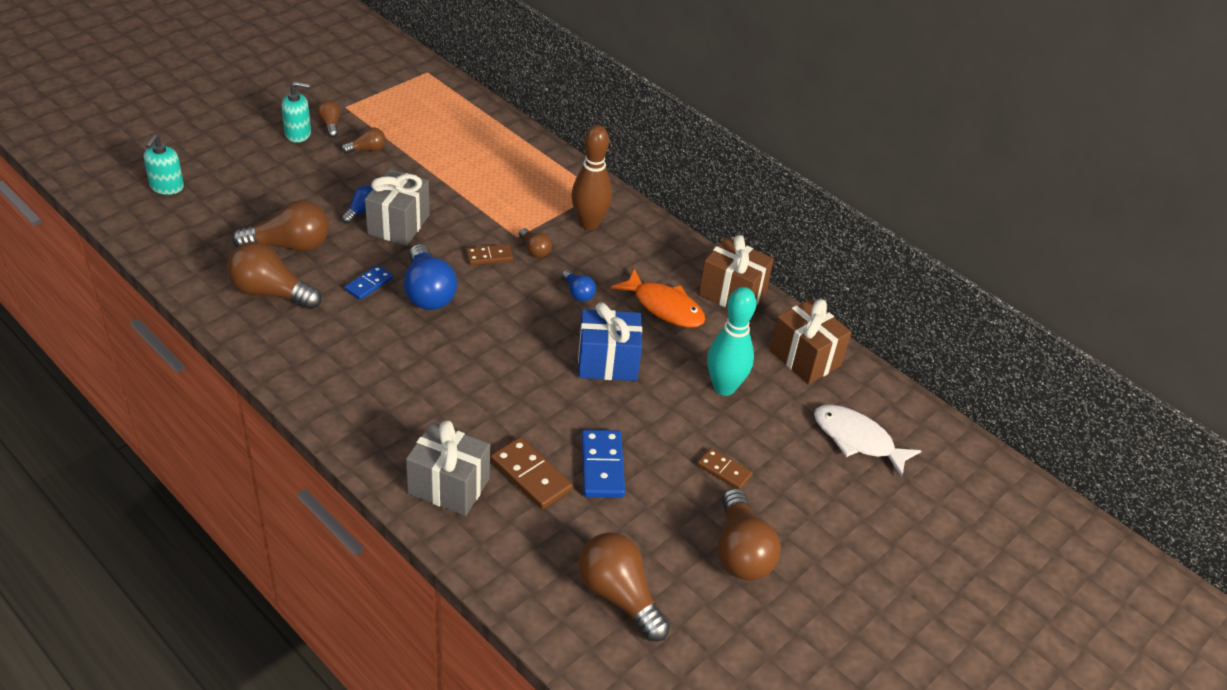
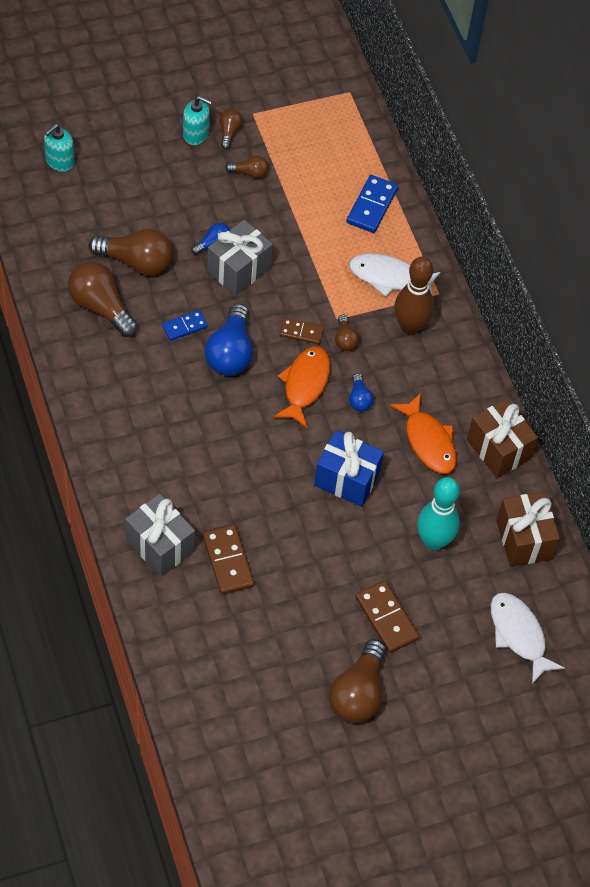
camera: 25 degrees right, 15 degrees up
(518, 297) = (304, 385): none -> orange fish
(546, 192) = (389, 277): none -> white fish
(602, 466) = (289, 575): blue domino -> blue domino (372, 206)
(619, 596) = (242, 690): brown light bulb -> none
(724, 470) = (387, 618): brown domino -> brown domino, size x1.58

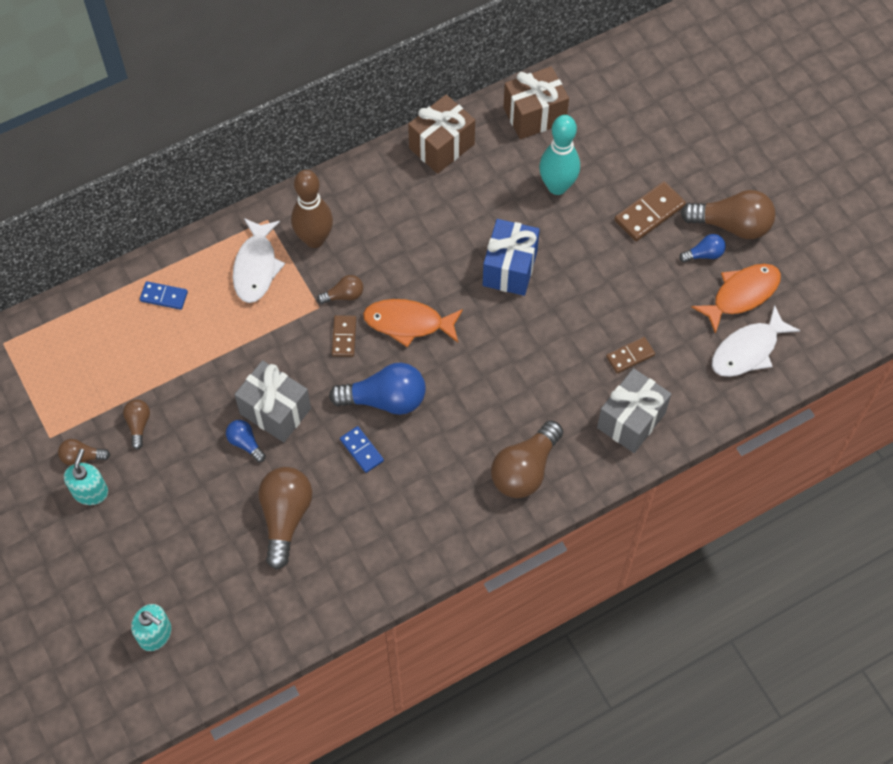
camera: 95 degrees left, 5 degrees up
(101, 307) = (354, 541): brown light bulb -> brown light bulb (525, 469)
(228, 561) = (630, 356): brown domino -> brown domino, size x0.63
(359, 399) = (413, 271): blue light bulb -> blue light bulb (704, 254)
(372, 206) = (164, 296): blue domino -> blue domino, size x0.63
(428, 441) = (447, 205): orange fish -> orange fish (741, 295)
(519, 635) = (633, 109): white fish -> white fish (748, 350)

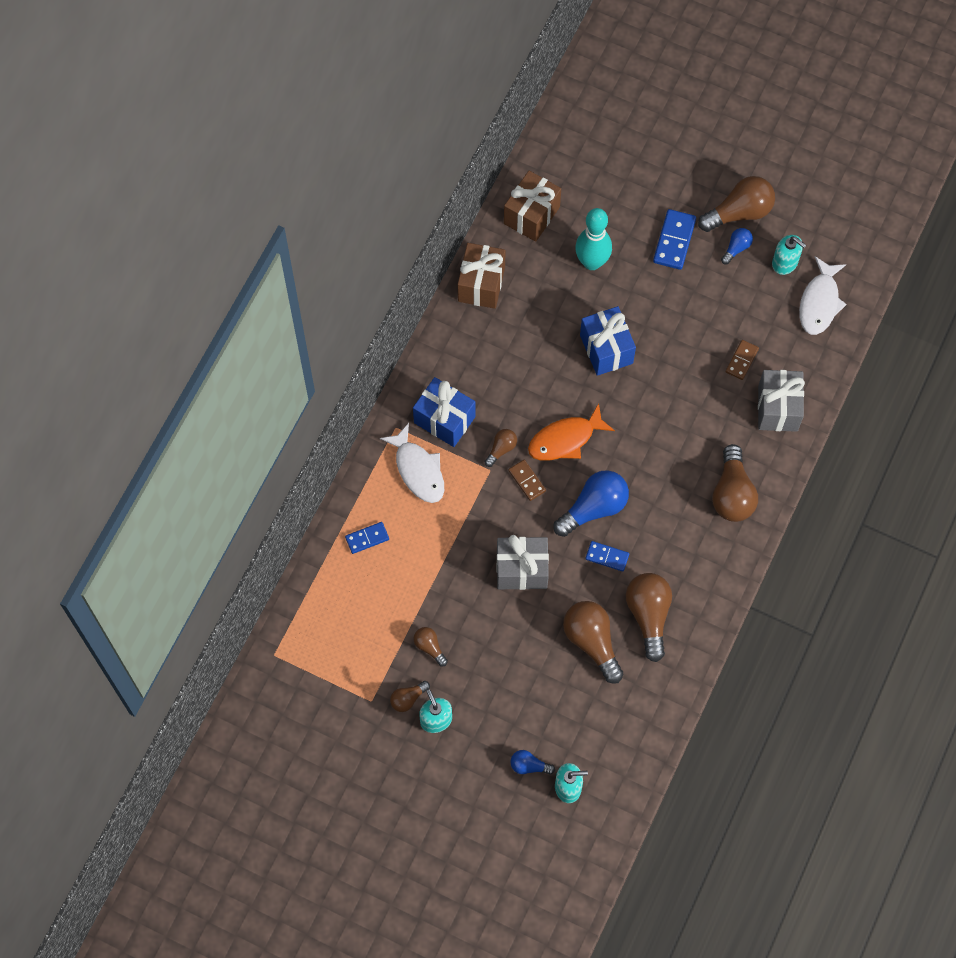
camera: 35 degrees left, 5 degrees up
(245, 443) = (519, 608): blue light bulb -> blue light bulb (529, 766)
(314, 239) = (444, 420): brown bowling pin -> blue gift
(357, 528) = (648, 615): none -> brown light bulb
(649, 213) = (674, 241): brown domino -> blue domino
(741, 295) = (785, 263): orange fish -> turquoise soap dispenser

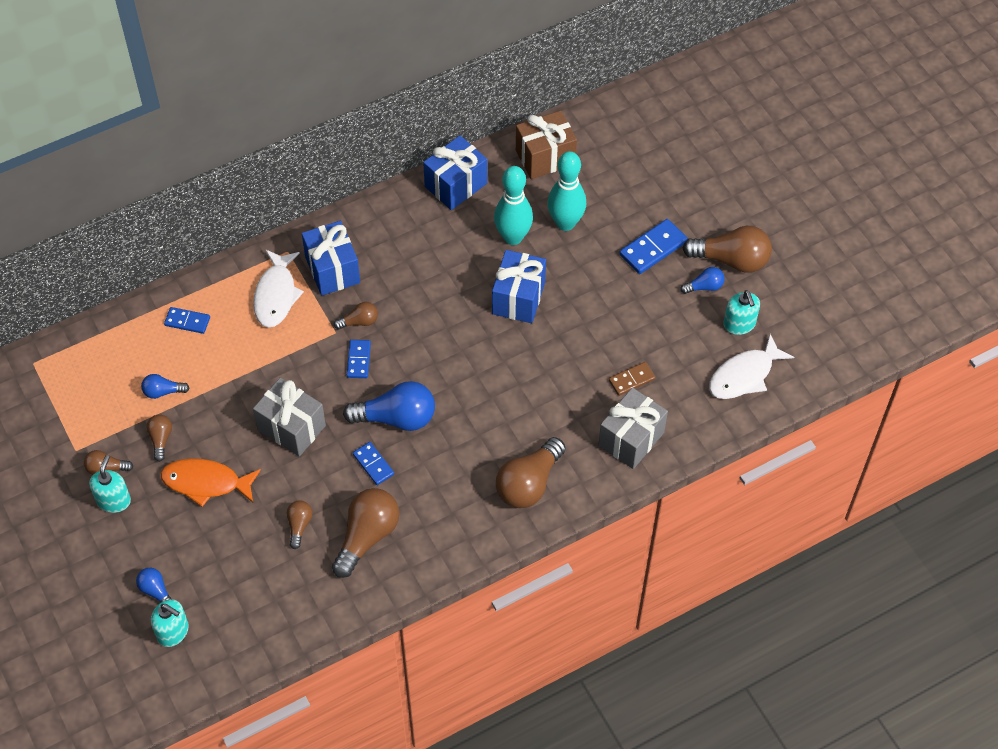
camera: 35 degrees right, 10 degrees down
(398, 608) = (163, 391): none -> blue light bulb
(481, 284) = (455, 185): brown gift -> blue gift
(527, 481) = (358, 360): brown domino -> blue domino
(561, 300) = (513, 237): none -> turquoise bowling pin
(565, 439) = (420, 348): orange fish -> orange fish (206, 483)
(592, 642) = (299, 525): brown light bulb -> brown light bulb, size x0.51

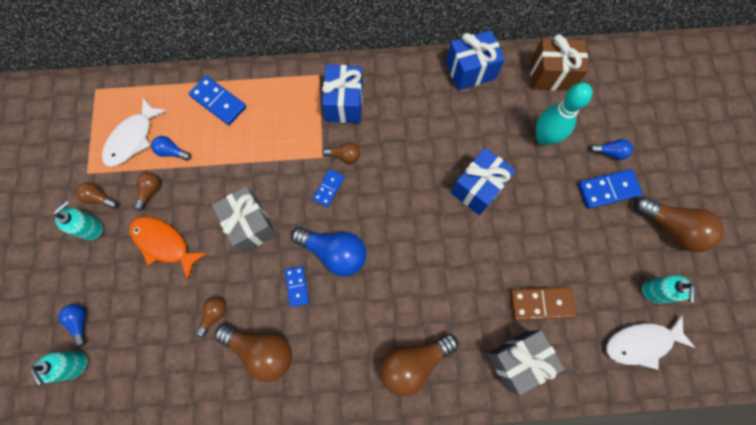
camera: 25 degrees right, 15 degrees up
(187, 321) = (218, 101): blue domino -> blue domino, size x1.58
(276, 295) = (293, 107): white fish -> white fish (132, 139)
(367, 536) = (261, 350): brown light bulb -> brown light bulb turned 60 degrees clockwise
(513, 237) = (496, 133): turquoise bowling pin -> none
(631, 380) = (541, 303): brown domino -> brown domino, size x1.58
(704, 287) = (638, 243): blue light bulb -> blue light bulb (610, 152)

